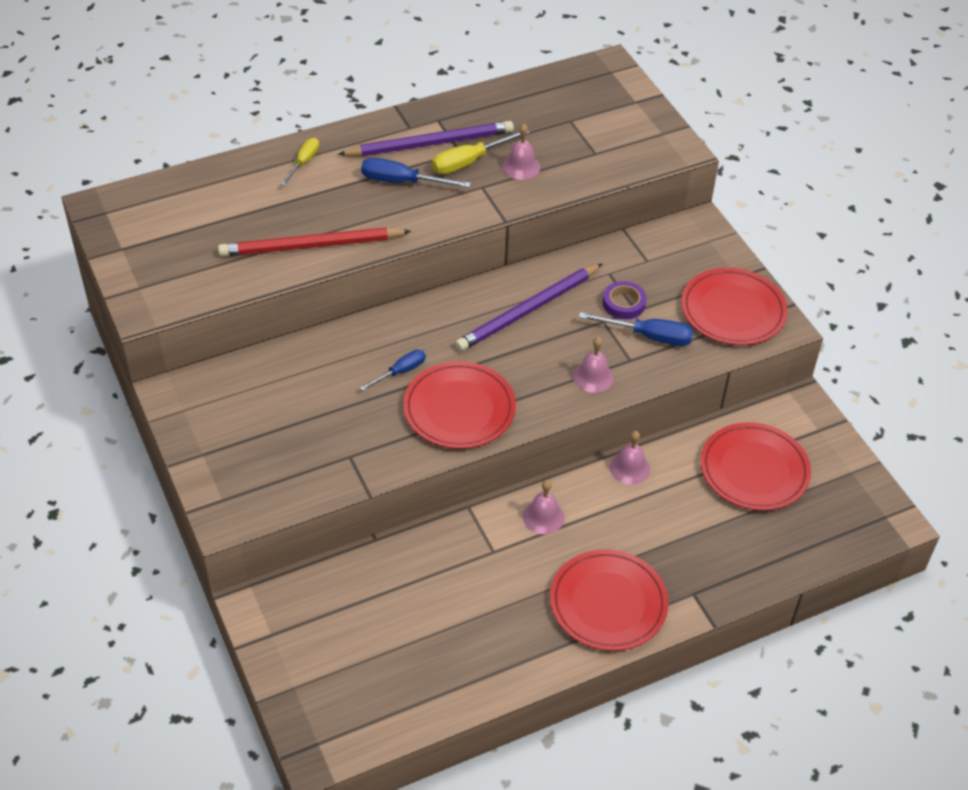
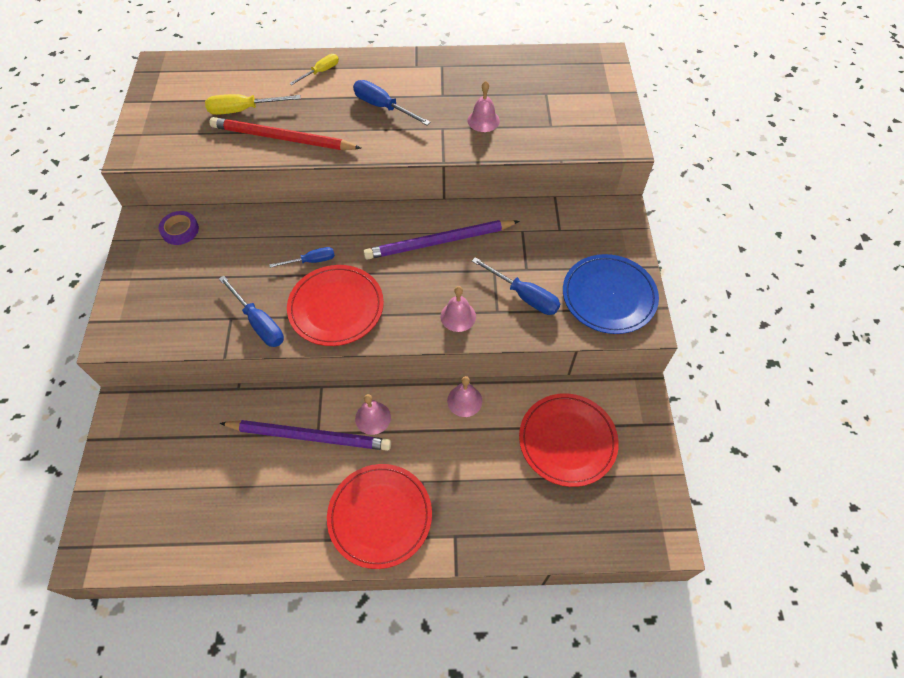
camera: 25 degrees right, 10 degrees up
(385, 450) = (259, 323): none -> blue screwdriver
(430, 143) = (424, 82): purple pencil -> purple pencil (309, 436)
(469, 162) = (444, 105): yellow screwdriver -> yellow screwdriver (244, 110)
(623, 303) = (519, 260): purple tape -> purple tape (180, 230)
(733, 310) = (609, 296): red plate -> blue plate

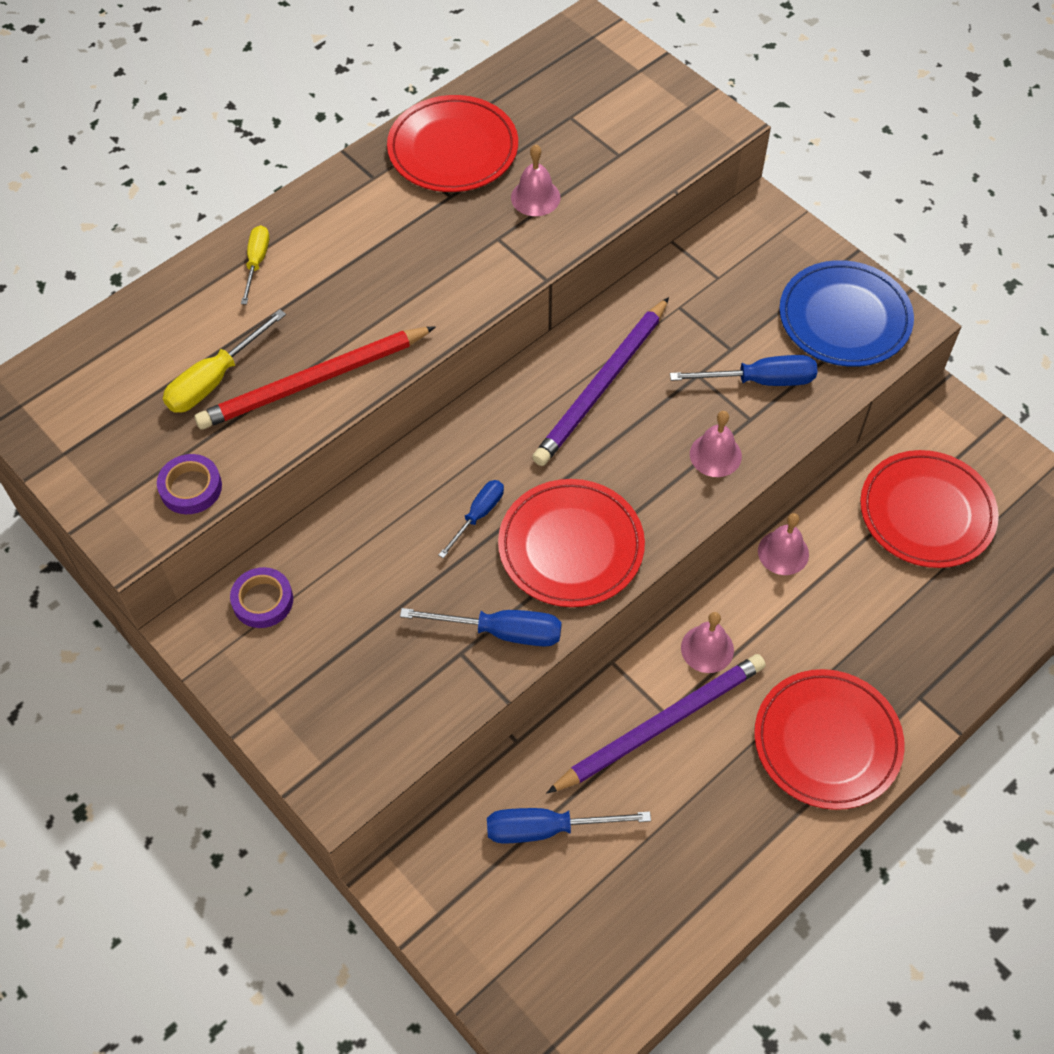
camera: 40 degrees left, 0 degrees up
(179, 149) = (191, 487): none -> purple tape
(383, 107) = (394, 258): blue screwdriver -> blue screwdriver (547, 829)
(469, 75) = (453, 149): none -> red plate

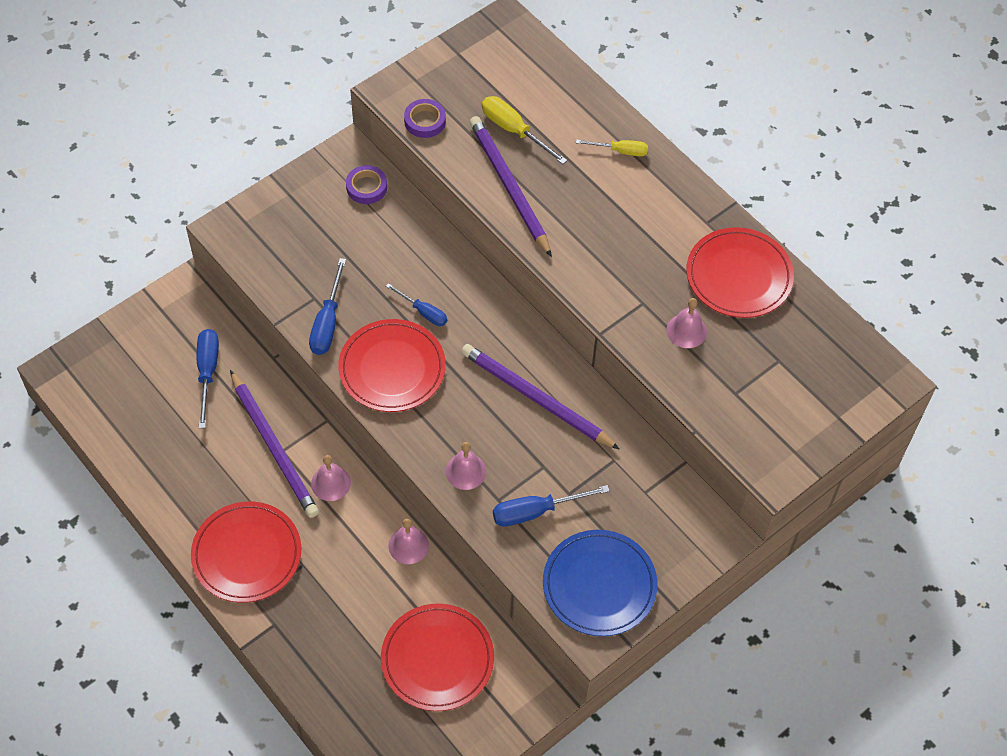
camera: 90 degrees right, 0 degrees up
(313, 381) = (509, 187): red pencil -> purple pencil
(760, 380) = (536, 511): blue screwdriver -> blue screwdriver turned 75 degrees clockwise

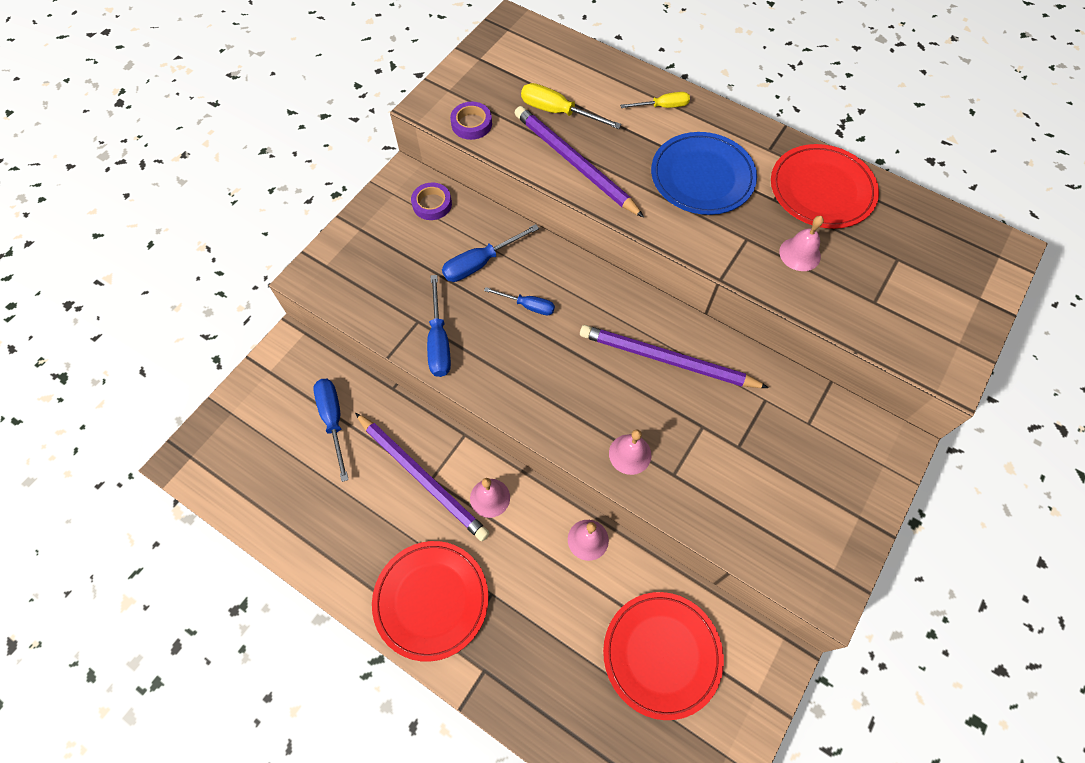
camera: 15 degrees left, 5 degrees up
(392, 368) = (518, 369): red plate -> none
(536, 511) = (715, 475): blue screwdriver -> blue screwdriver (480, 263)
(599, 585) = (809, 535): blue plate -> blue plate (702, 177)

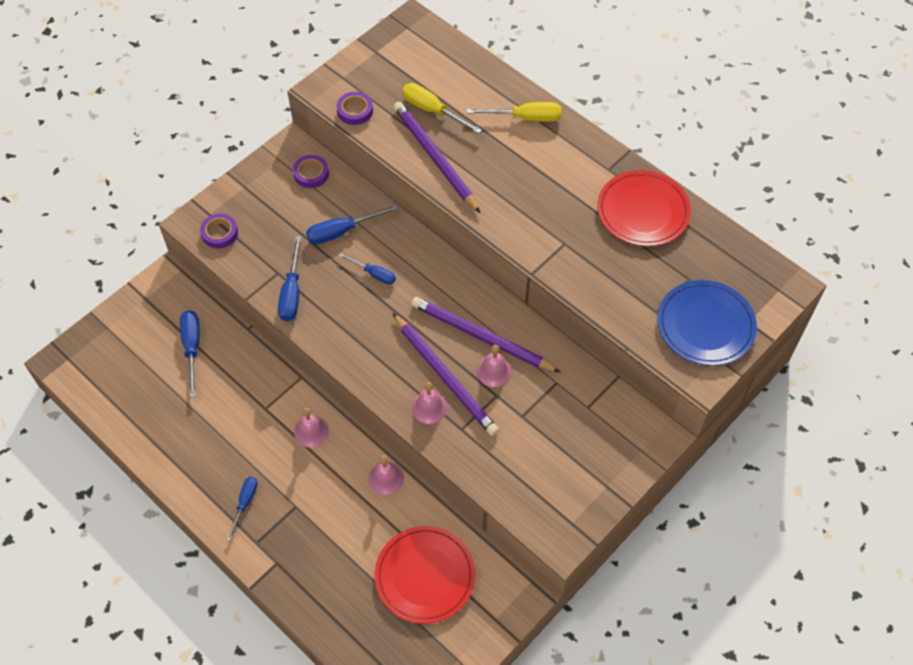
camera: 10 degrees right, 5 degrees down
(342, 285) = (219, 233): none -> purple tape
(422, 477) = (258, 406): purple pencil -> purple pencil (445, 376)
(431, 600) = (245, 503): red plate -> blue screwdriver
(662, 106) = (525, 118): yellow screwdriver -> yellow screwdriver, size x1.52
(702, 177) = (542, 185): blue plate -> blue plate (705, 325)
(800, 254) = (605, 263): pink bell -> pink bell (494, 371)

